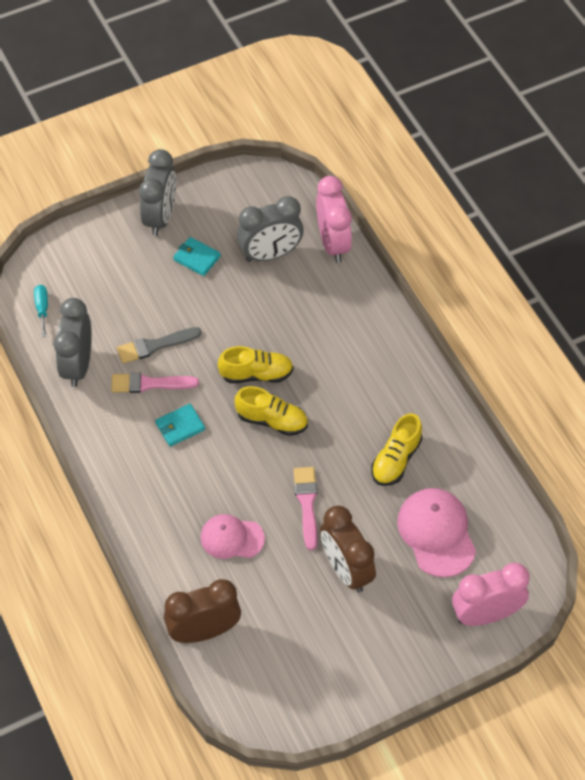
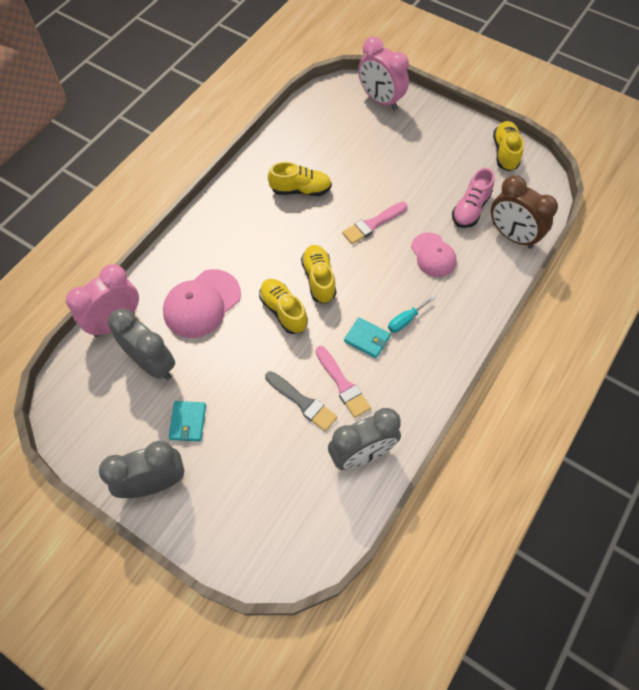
camera: 120 degrees left, 5 degrees up
(42, 309) = (322, 527): turquoise screwdriver -> turquoise screwdriver (405, 320)
(265, 611) = (470, 209): none -> pink shoe
(320, 704) = (505, 152): none -> yellow shoe
(346, 569) = (405, 180): brown clock -> none
(436, 533) = (342, 145): pink cap -> pink cap (202, 303)

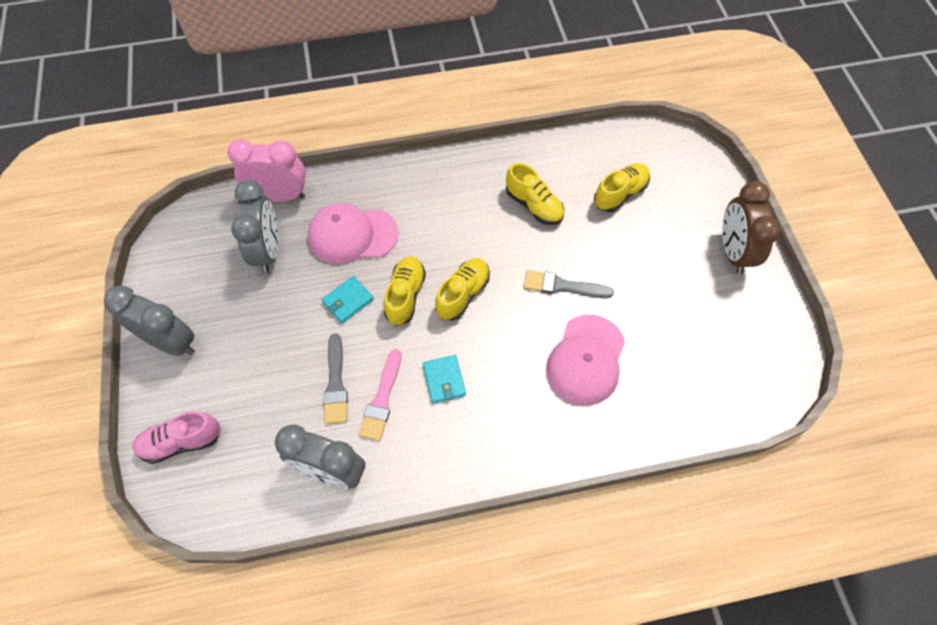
camera: 45 degrees right, 0 degrees up
(188, 422) = (241, 318): turquoise wallet -> turquoise wallet (348, 301)
(373, 224) = (562, 286): pink brush -> grey brush
(380, 100) = (698, 180): pink clock -> none
(405, 320) = (494, 394): turquoise screwdriver -> none
(433, 255) = (586, 360): pink cap -> pink cap, size x1.51
(470, 209) = (671, 348): pink shoe -> pink shoe (181, 442)
(505, 152) = (771, 324): yellow shoe -> yellow shoe (620, 194)
(512, 235) = (685, 408): brown clock -> brown clock (733, 252)

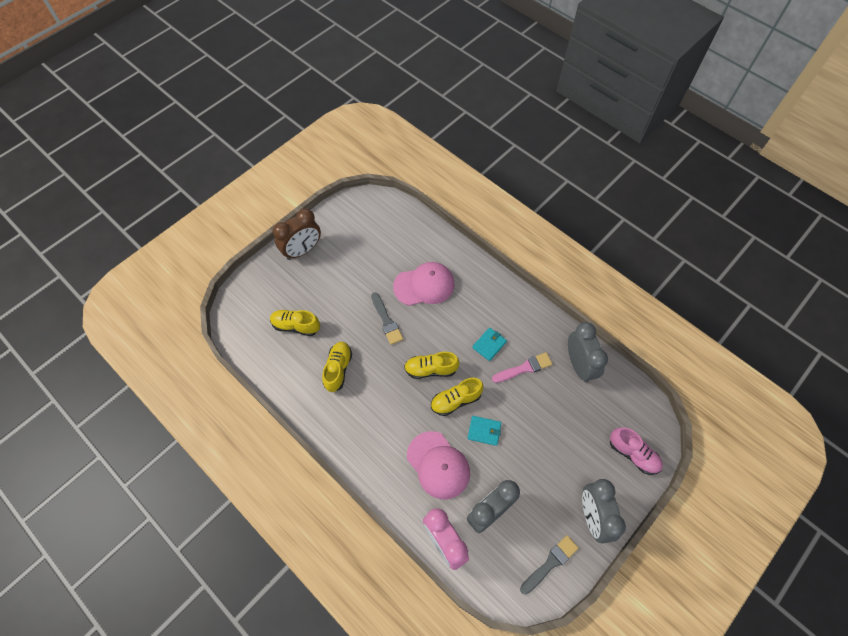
camera: 125 degrees left, 0 degrees up
(336, 383) = (536, 398): grey brush -> grey brush (550, 563)

